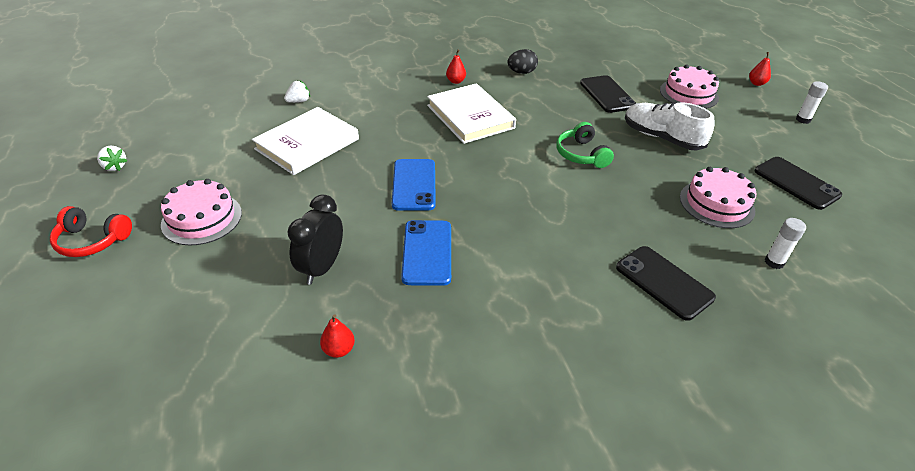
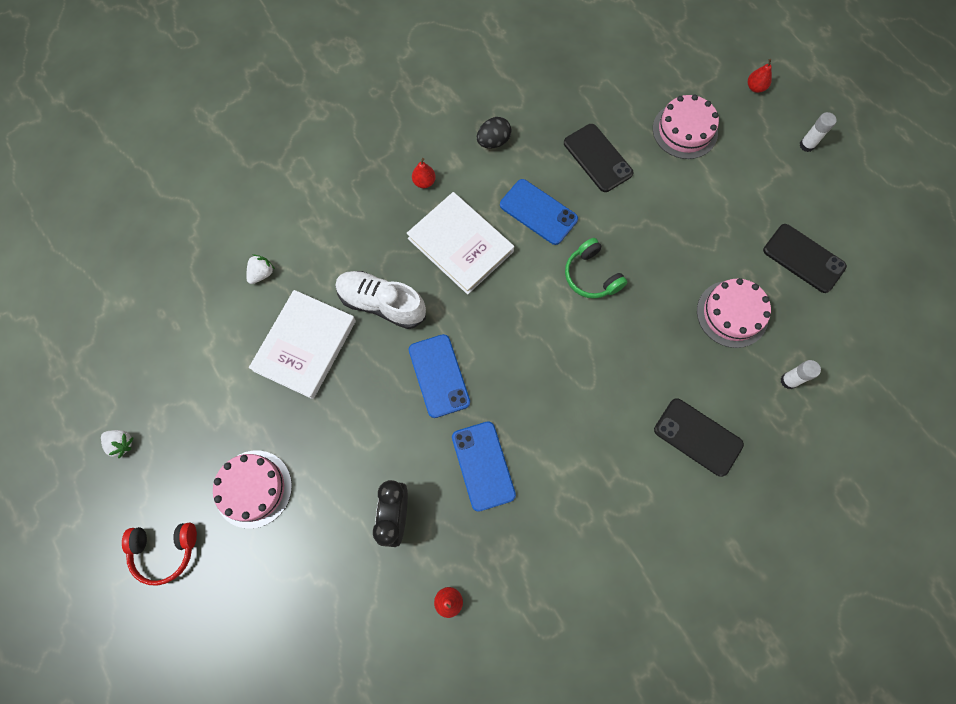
camera: 15 degrees left, 30 degrees up
(545, 112) = (538, 212): none -> blue phone
(662, 138) = (667, 222): white shoe -> white shoe (382, 304)

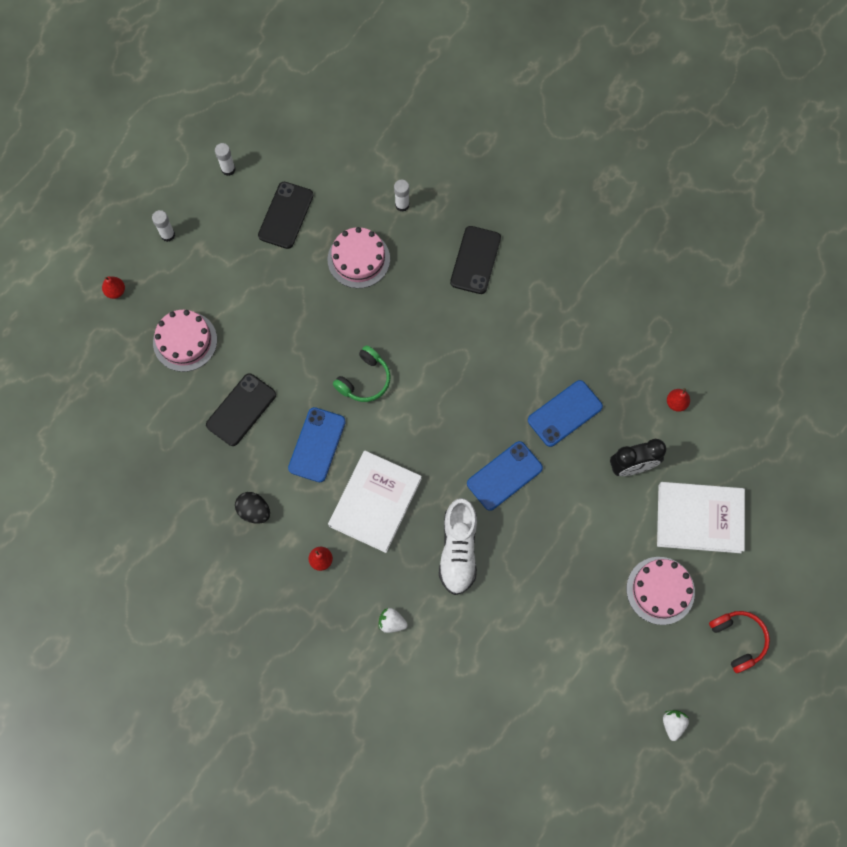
camera: 110 degrees left, 0 degrees up
(262, 273) = (470, 674): white strawberry -> white strawberry (392, 622)
(305, 345) = (523, 602): white book -> white book (699, 518)
(873, 219) = (228, 169): none -> white glue stick

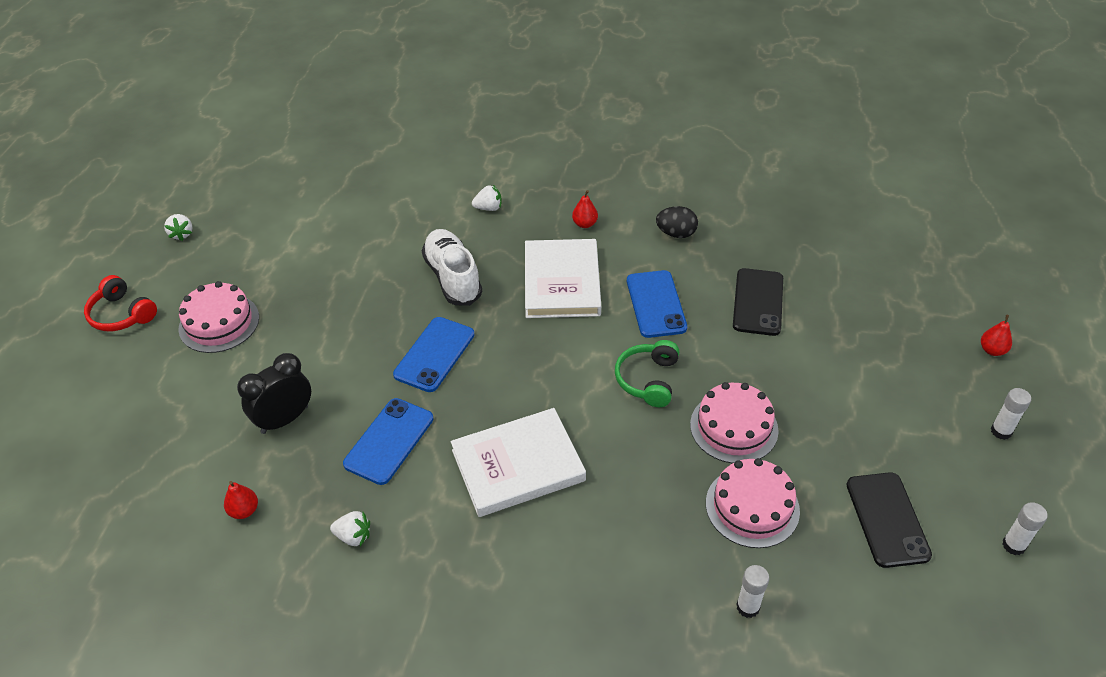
camera: 155 degrees right, 25 degrees down
(185, 341) = (872, 336): pink cake -> pink cake (734, 427)
(475, 260) = (598, 575): black phone -> none
(611, 352) = (353, 536): none -> white strawberry
(699, 518) = (186, 400): white book -> white book (518, 465)

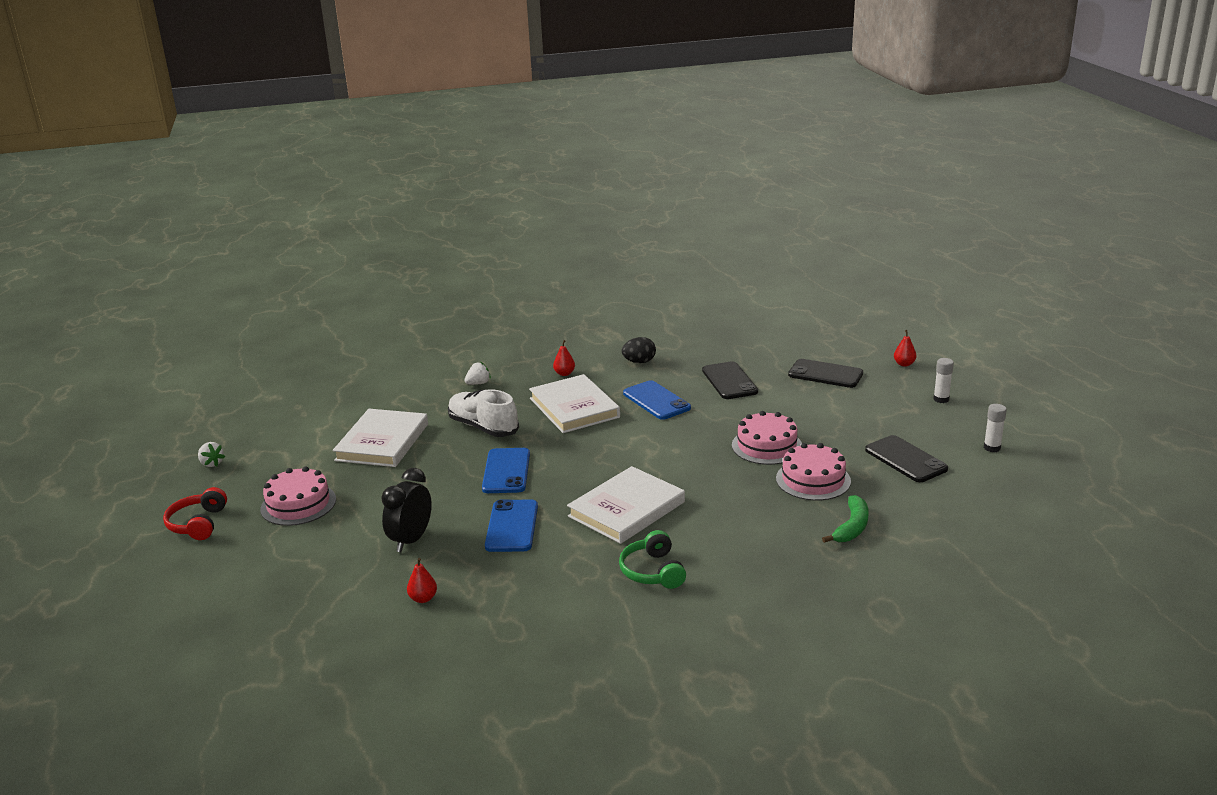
camera: 25 degrees left, 20 degrees down
(122, 314) = (198, 524): red headphones -> red headphones turned 75 degrees clockwise
(345, 262) = (382, 442): none -> white book
(353, 536) = (530, 584): white strawberry -> none
(648, 380) = (685, 440): green headphones -> green headphones (653, 571)
(748, 607) = (852, 527): white glue stick -> green banana
(880, 332) = (825, 374): none -> black phone

